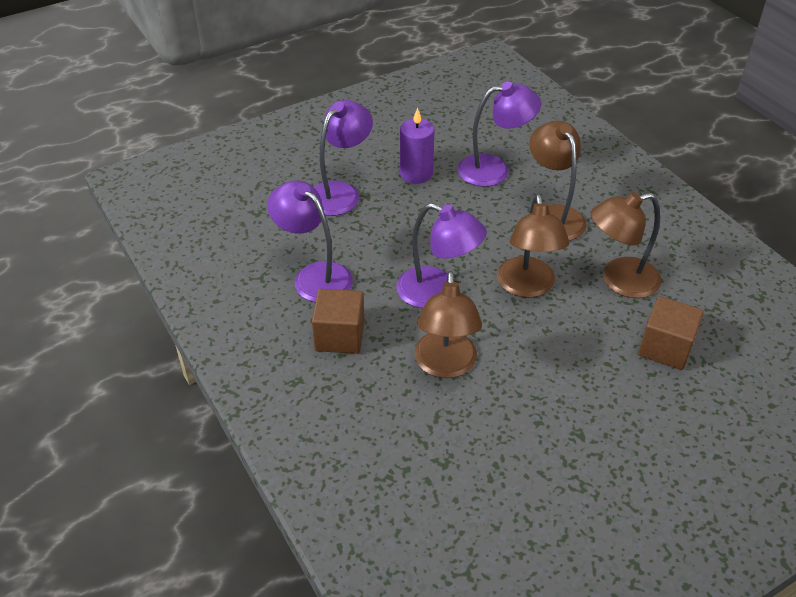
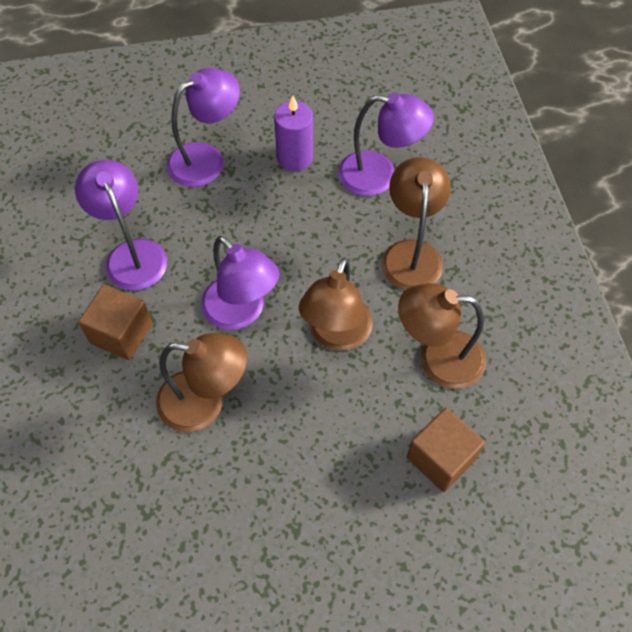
camera: 20 degrees right, 15 degrees up
(445, 365) = (205, 402): brown lamp -> brown lamp turned 105 degrees counterclockwise

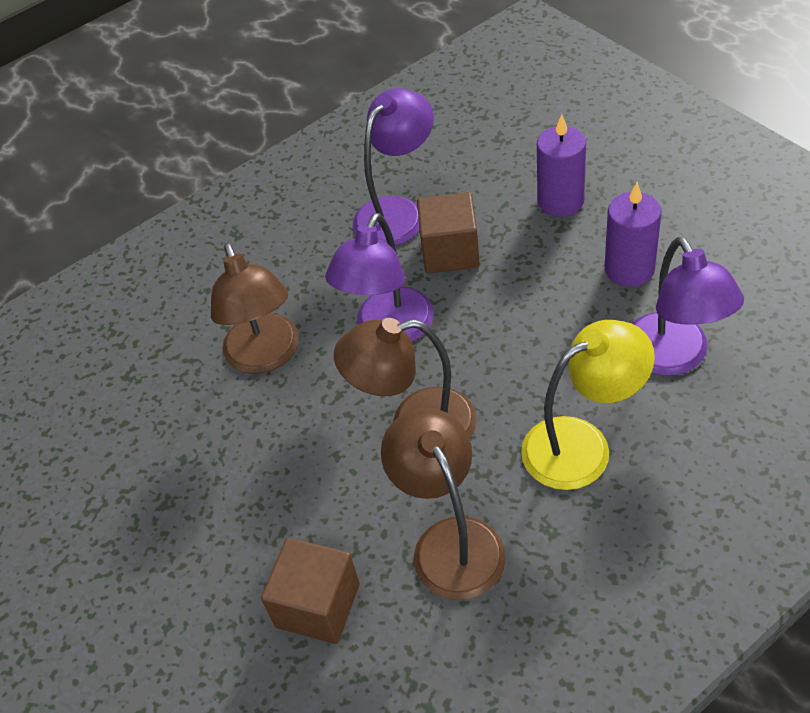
camera: 70 degrees right, 10 degrees down
(121, 333) = (303, 254): brown cube -> brown cube (450, 252)
(206, 159) = (560, 201): purple lamp -> purple candle
(411, 253) = (582, 444): brown lamp -> yellow lamp

